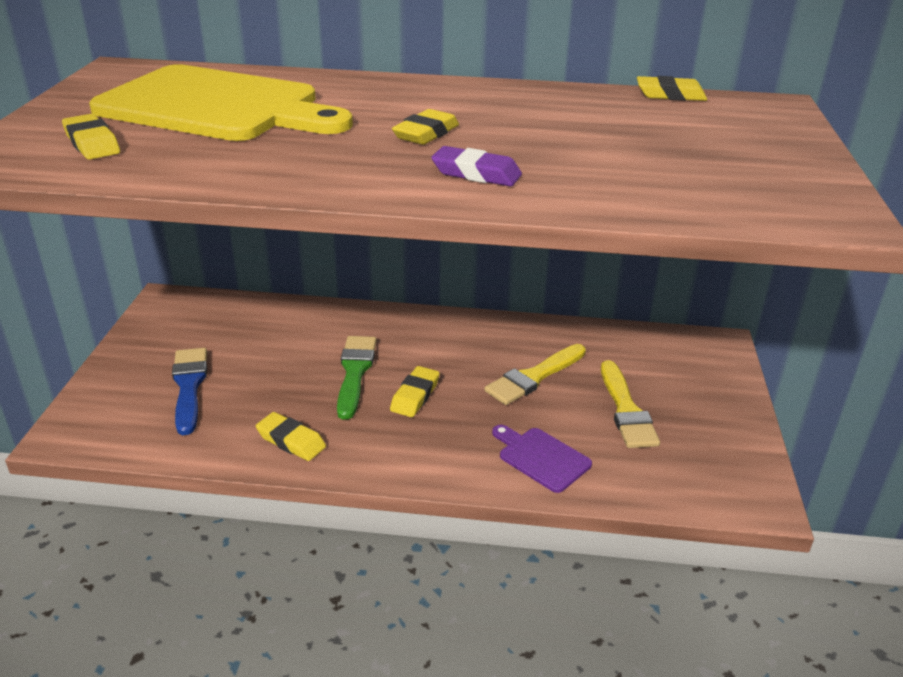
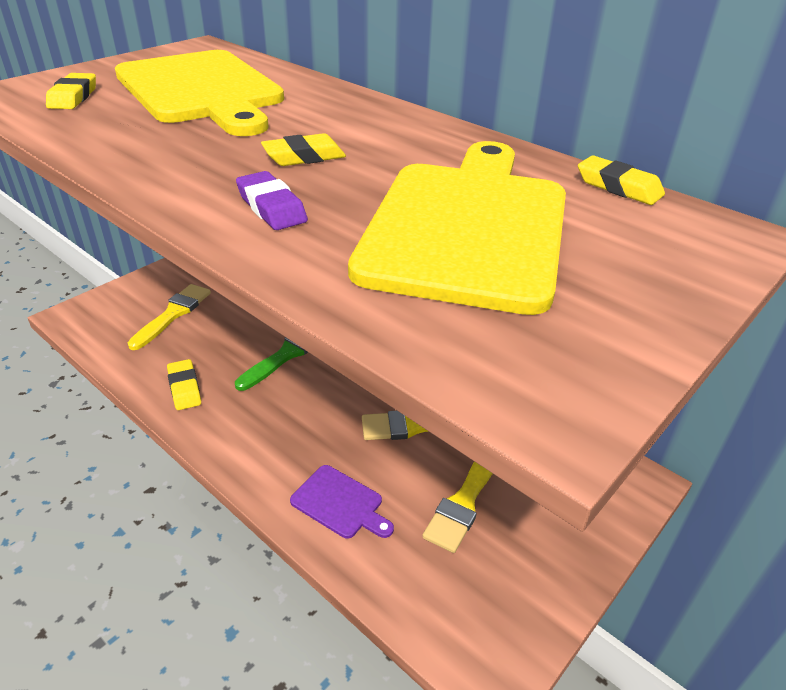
camera: 35 degrees right, 5 degrees up
(189, 386) = (173, 314): blue brush -> yellow brush
(415, 396) = (306, 395): yellow eraser -> none
(541, 457) = (340, 503): purple cutting board -> purple cutting board turned 135 degrees clockwise
(628, 144) = (468, 226): none -> yellow cutting board

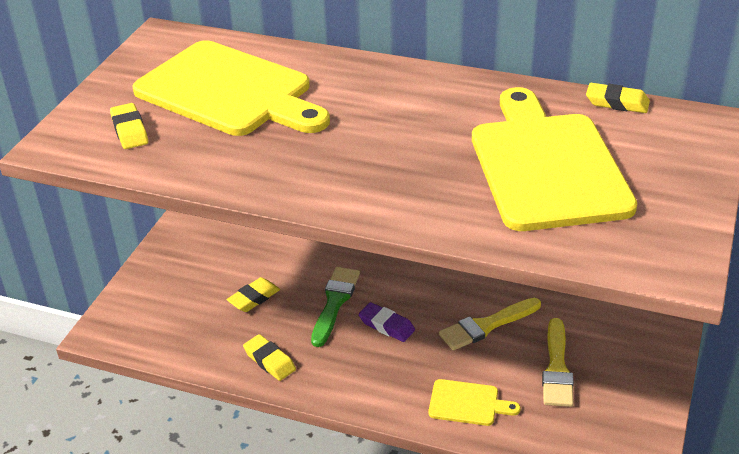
camera: 20 degrees left, 0 degrees up
(173, 314) = (199, 300): yellow brush -> none
(271, 207) = (408, 190): purple eraser -> purple eraser (386, 325)
(304, 157) = (385, 139): yellow eraser -> yellow eraser (254, 298)
(340, 503) = (467, 403): purple cutting board -> yellow cutting board

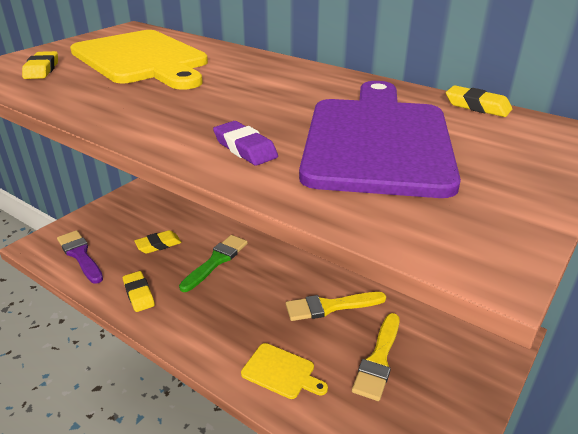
camera: 15 degrees right, 5 degrees down
(166, 332) = (80, 255): none -> purple brush
(386, 325) = (247, 287): purple eraser -> purple eraser (245, 148)
(546, 166) = (377, 140): yellow cutting board -> purple cutting board

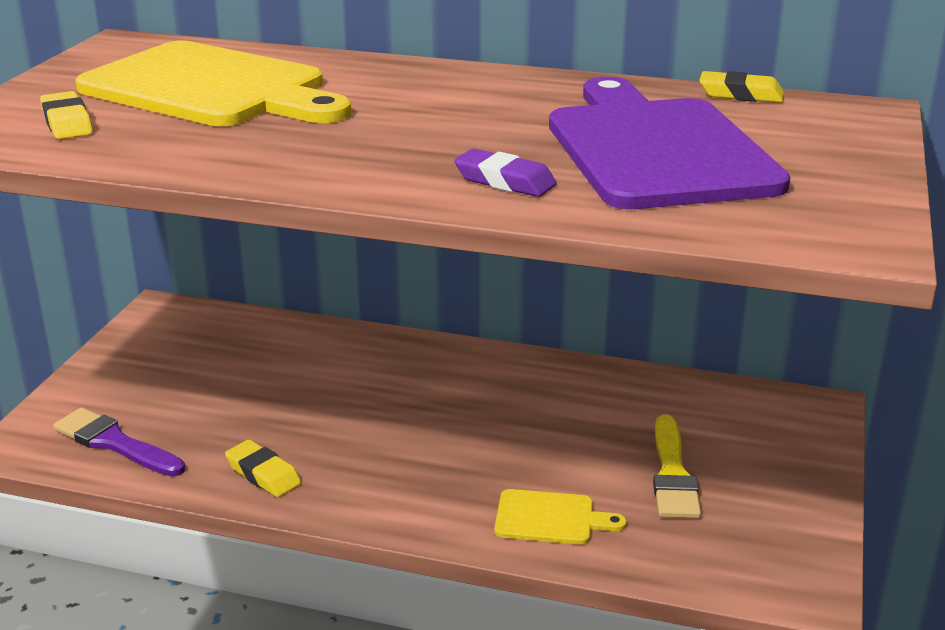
camera: 20 degrees left, 5 degrees down
(158, 245) = (242, 402): yellow eraser -> none
(216, 261) = (356, 405): green brush -> none
(330, 306) = (569, 427): yellow brush -> none

